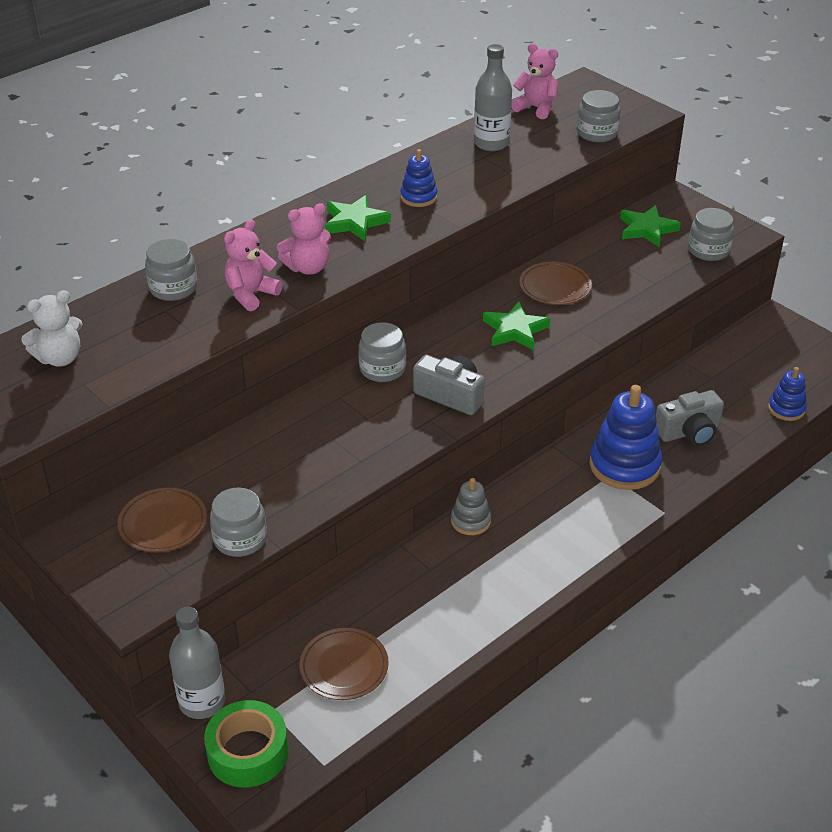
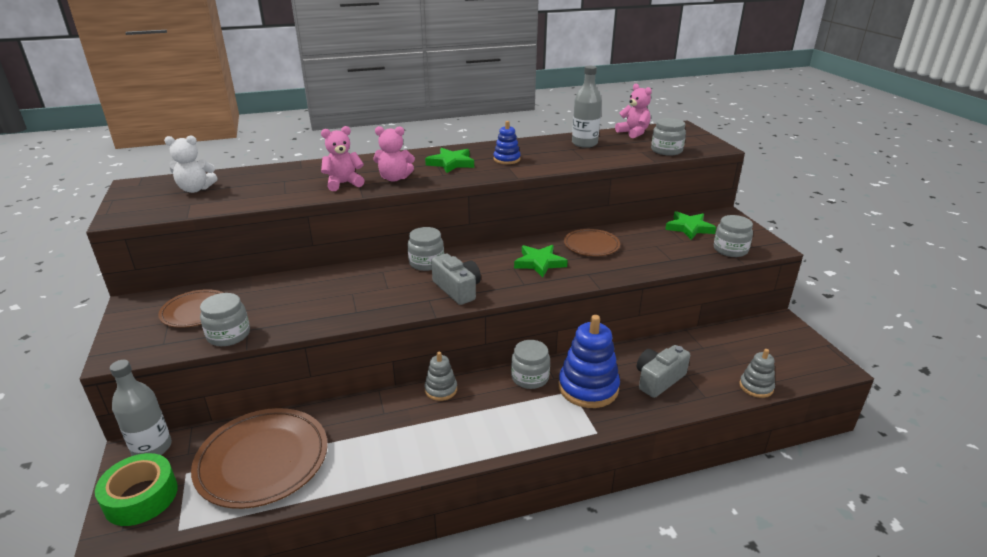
camera: 25 degrees right, 10 degrees down
(173, 288) = (303, 172): grey jar -> grey jar (530, 377)
(344, 667) = (262, 460): brown plate -> brown plate, size x1.75
(689, 432) = (658, 379): grey camera -> grey camera turned 135 degrees clockwise
(786, 409) = (756, 387): blue stacking toy -> grey stacking toy

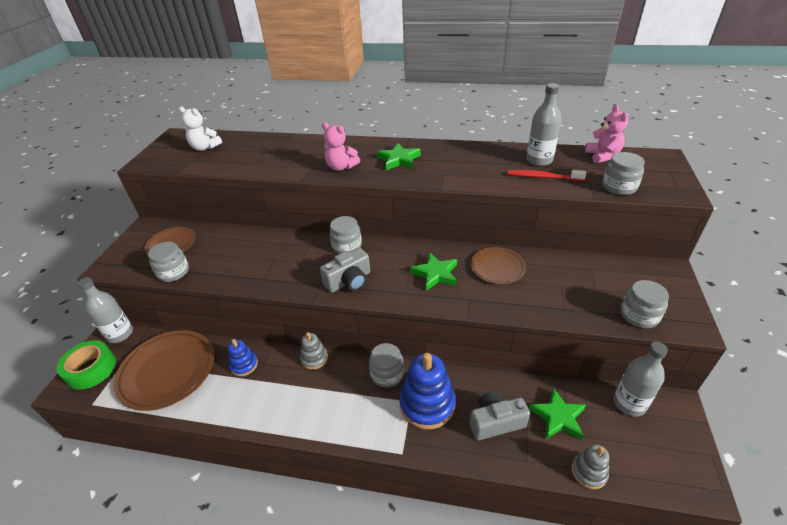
camera: 30 degrees right, 10 degrees up
(343, 183) = (300, 164): pink teddy bear -> none
(457, 289) = (349, 281): grey camera -> grey camera turned 60 degrees clockwise
(506, 159) = (449, 165): blue stacking toy -> blue stacking toy (244, 365)
(600, 154) = (543, 177): none -> red toothbrush
(689, 228) = (614, 274): green star -> green star (558, 417)
(749, 331) = (629, 403): none -> grey bottle

